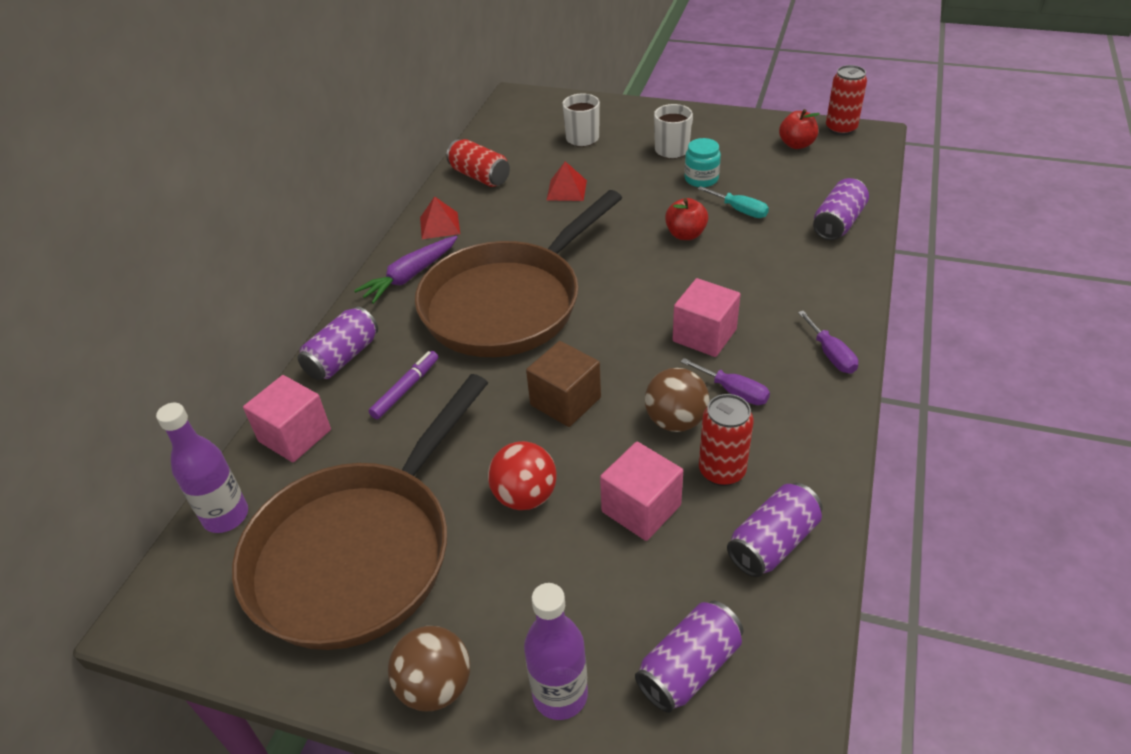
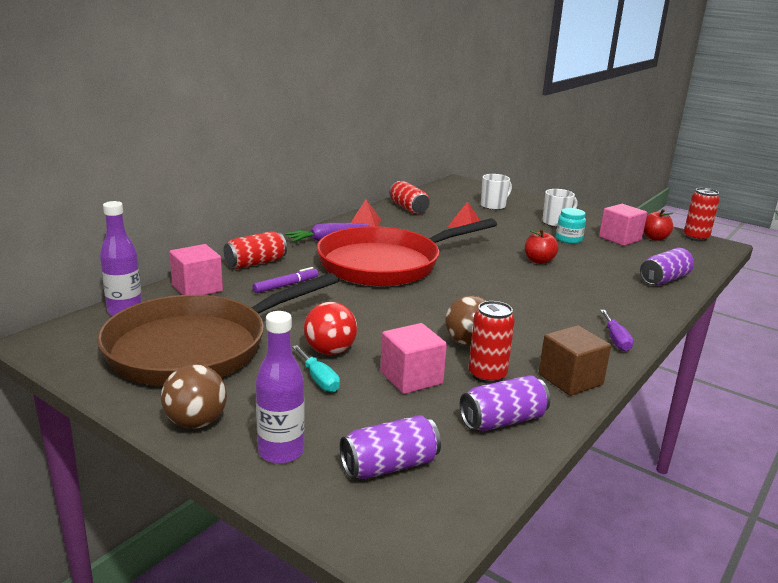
camera: 15 degrees right, 20 degrees down
(343, 357) = (255, 263): purple can -> red can
(508, 303) = (386, 264): brown pan -> red pan
(565, 401) = (393, 315): brown cube -> brown cube (570, 379)
(704, 335) = (520, 309): pink cube -> pink cube (620, 238)
(734, 391) = (524, 340): purple screwdriver -> none
(740, 210) = (589, 258): turquoise screwdriver -> turquoise screwdriver (319, 379)

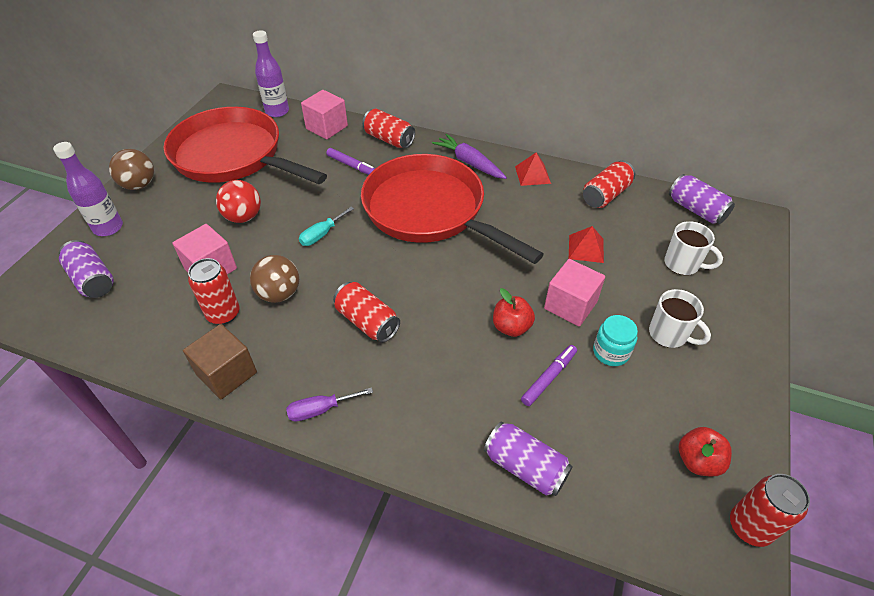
camera: 75 degrees right, 25 degrees up
(197, 347) = (233, 156): brown pan -> red pan
(319, 379) = (200, 222): turquoise screwdriver -> turquoise screwdriver (322, 234)
(503, 421) = (152, 332): purple can -> purple can (696, 210)
(518, 308) = (367, 321): none -> red can
(589, 259) = (549, 378): none -> purple marker
(620, 238) = (659, 413): pink cube -> pink cube (570, 305)

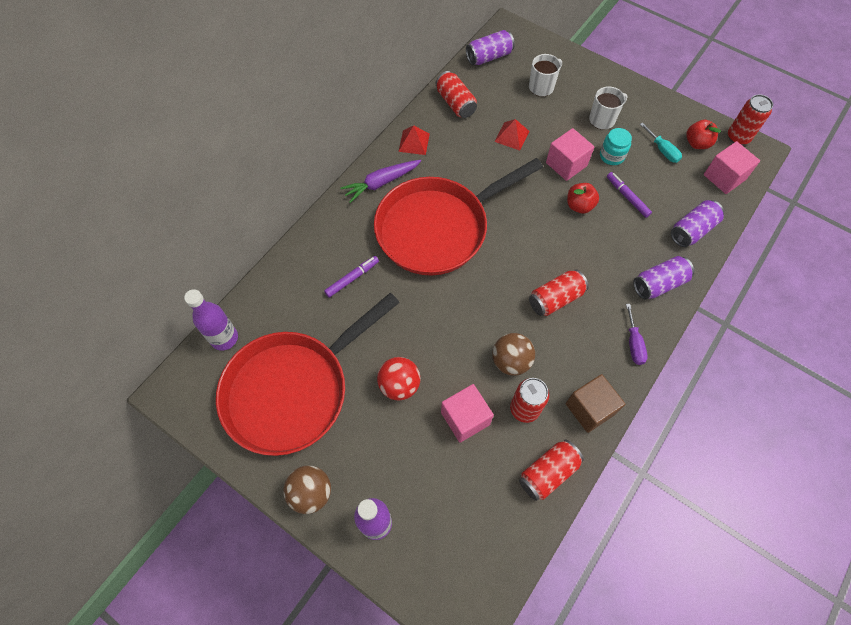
camera: 75 degrees left, 15 degrees up
(92, 279) = (452, 533): purple can -> purple can (659, 284)
(322, 234) = (444, 318): turquoise screwdriver -> turquoise screwdriver (662, 150)
(327, 127) = (276, 292): pink cube -> pink cube (724, 177)
(389, 139) = (320, 239): red can -> red can (548, 473)

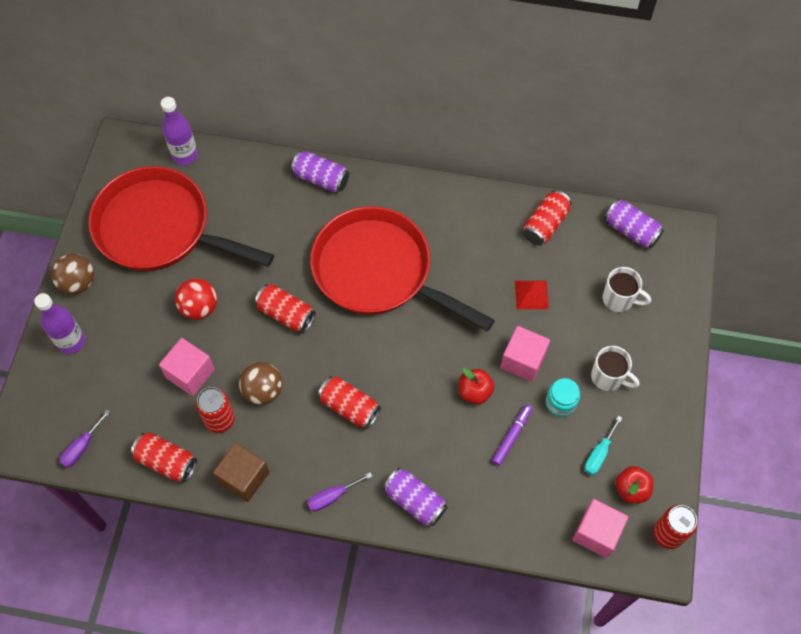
camera: 65 degrees right, 0 degrees up
(352, 278) = (288, 224): purple marker -> none
(381, 183) = (406, 201): purple carrot -> none
(414, 142) = (471, 208): red pyramid -> none
(443, 314) = (286, 314): none -> red can
(500, 552) = (82, 447): none -> purple screwdriver
(692, 230) = (502, 517): purple can -> purple can (321, 179)

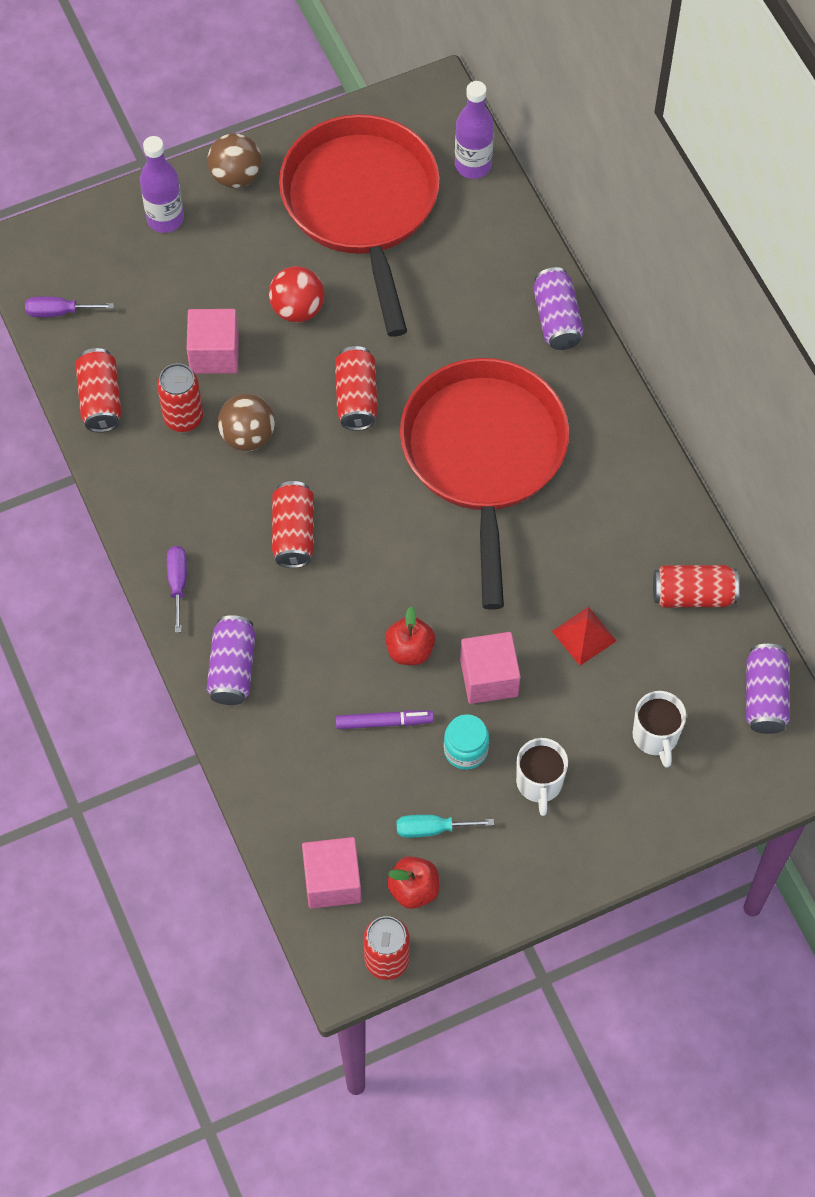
camera: 55 degrees right, 0 degrees up
(244, 477) = (137, 484): brown cube -> none
(332, 497) = (178, 583): purple screwdriver -> purple screwdriver turned 60 degrees clockwise

